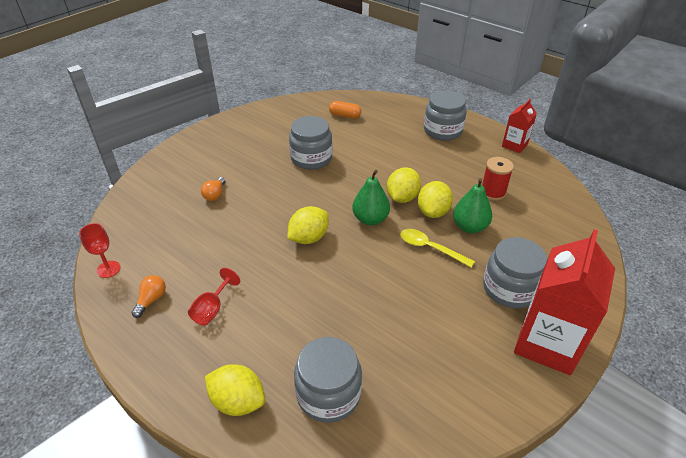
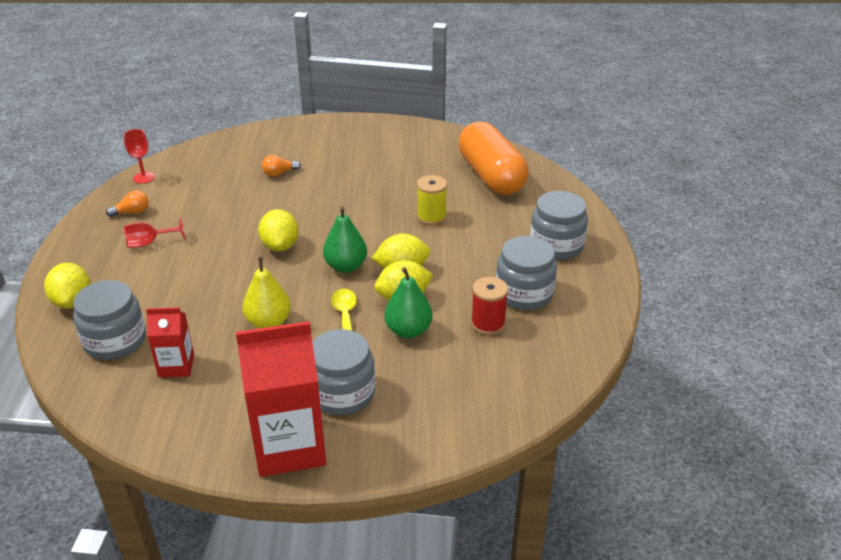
camera: 50 degrees right, 5 degrees down
(309, 238) = (280, 246): yellow lemon -> yellow lemon turned 75 degrees clockwise
(311, 158) = (393, 192): grey jar -> grey jar (524, 293)
(345, 115) = (491, 176): orange capsule -> orange capsule, size x2.40
(359, 158) = (431, 217): none -> yellow spool
(396, 287) = (269, 322): none -> yellow pear
(514, 145) = (604, 305): red carton -> red carton (176, 366)

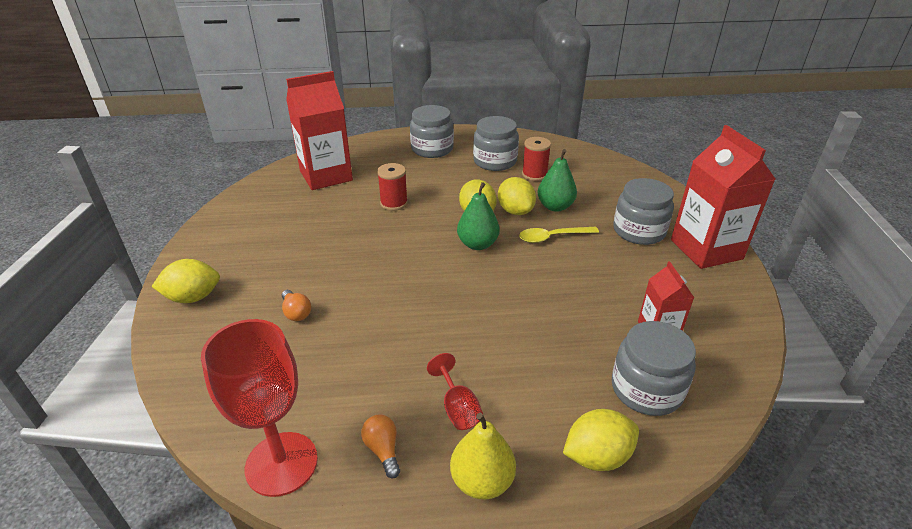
camera: 95 degrees left, 0 degrees up
(144, 177) = (281, 463): red goblet -> red goblet, size x2.05
(269, 322) = (572, 280): yellow pear -> yellow pear (482, 481)
(280, 246) = (450, 290): yellow lemon -> yellow lemon (193, 297)
(431, 217) = (394, 203): yellow spool -> red spool
(491, 176) = (326, 176): orange capsule -> red carton

